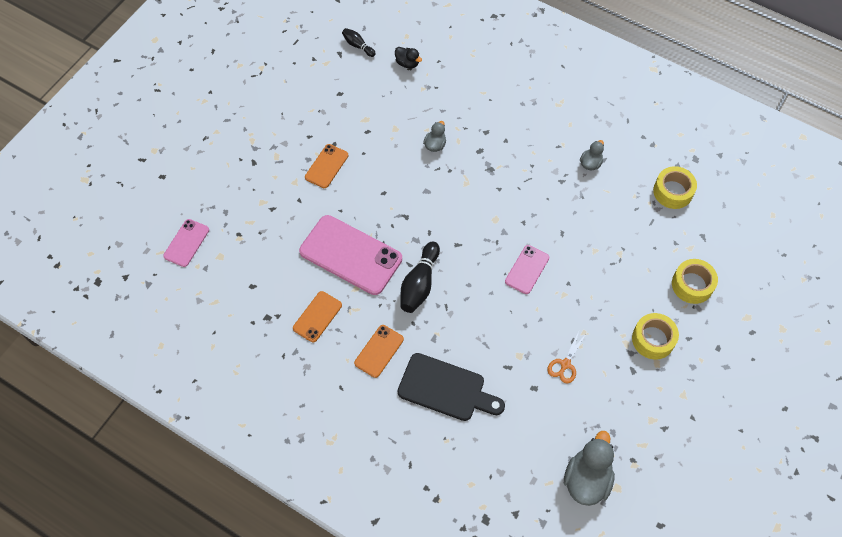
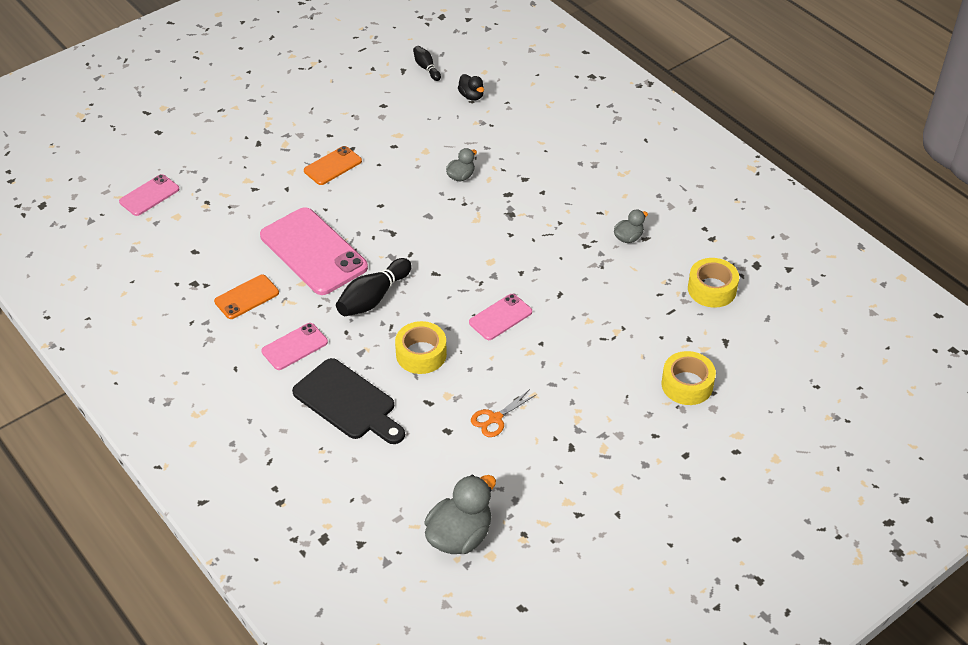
camera: 20 degrees right, 15 degrees down
(379, 351) = (294, 347): orange phone -> pink phone
(653, 339) = (611, 424): yellow tape -> yellow tape (421, 354)

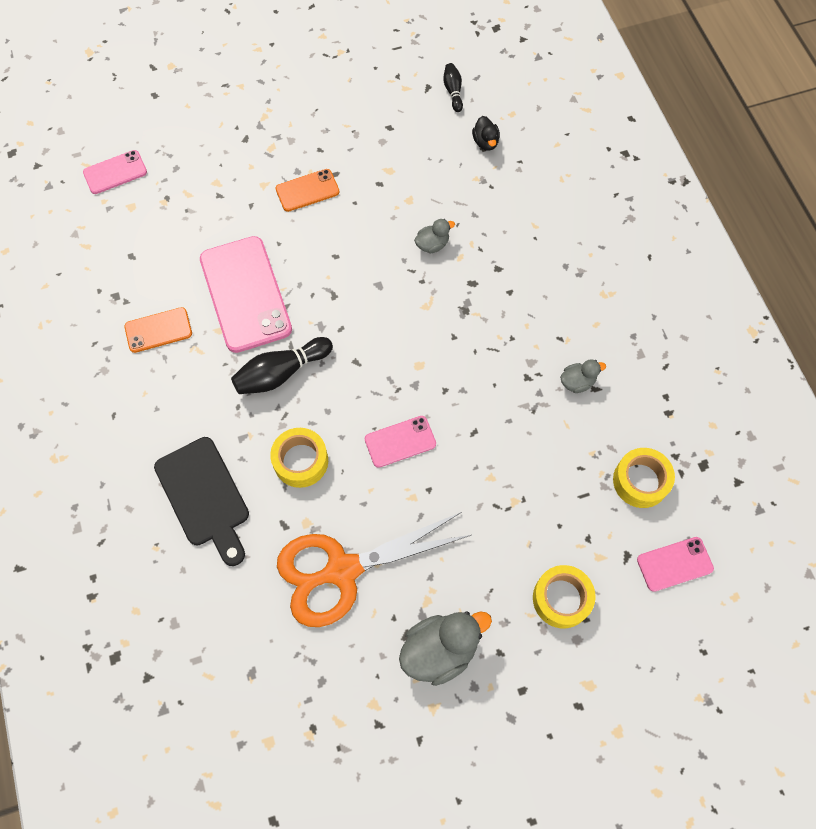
camera: 20 degrees right, 20 degrees up
(294, 347) = (180, 408): pink phone -> pink phone (674, 564)
(460, 536) = (247, 706): grey duck -> grey duck (440, 650)
(495, 418) = (343, 570): orange scissors -> orange scissors, size x2.42

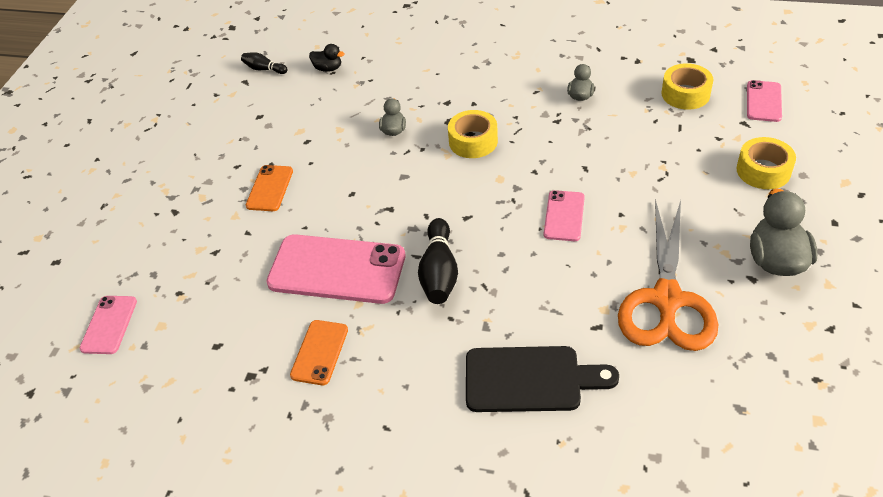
camera: 55 degrees left, 20 degrees down
(301, 461) = (539, 290): yellow tape -> yellow tape (473, 141)

